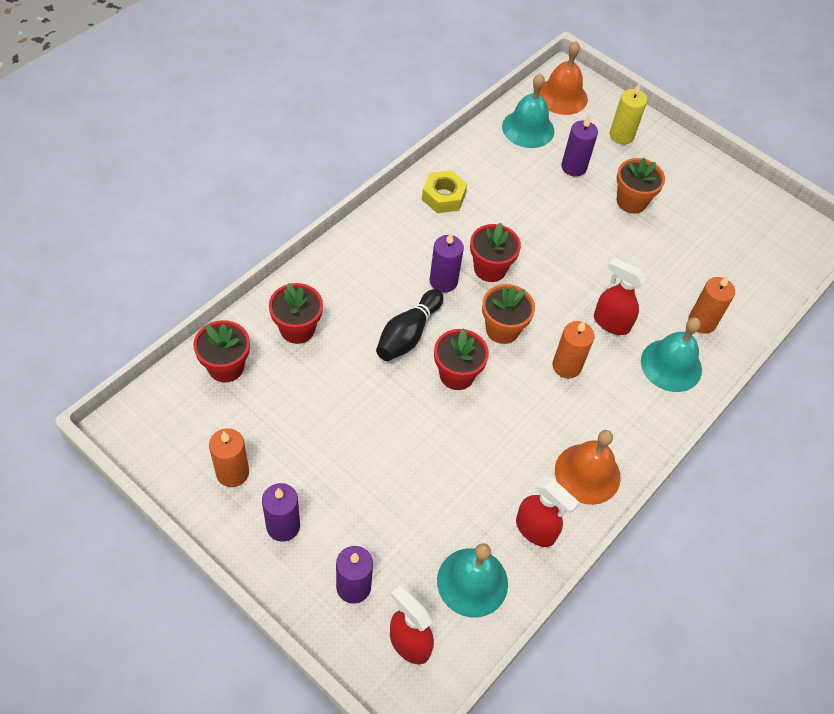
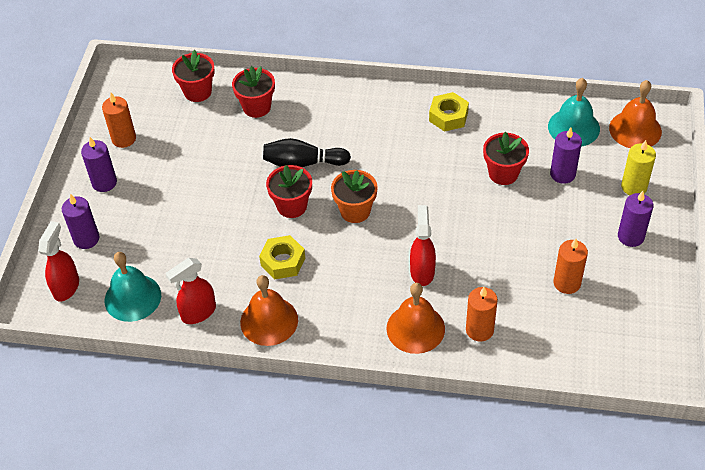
camera: 65 degrees right, 5 degrees down
(443, 281) = (368, 157): purple candle -> purple candle (630, 236)
(490, 269) = (405, 176): red flower pot -> red flower pot (503, 173)
(522, 421) = (283, 261): none -> yellow nut
(535, 530) = (198, 313): red spray bottle -> red spray bottle turned 45 degrees clockwise
(566, 366) = (355, 264): orange candle -> orange candle (567, 283)
(631, 201) = (564, 227): orange flower pot -> none
(671, 365) = (415, 328): turquoise bell -> orange bell

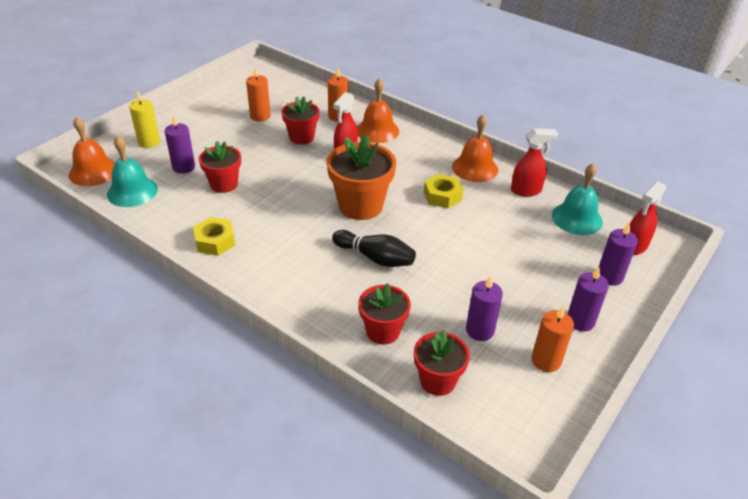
camera: 155 degrees left, 10 degrees down
(292, 206) = (409, 229): red flower pot -> red flower pot (301, 137)
(355, 211) = (360, 206): orange flower pot -> orange flower pot, size x1.59
(630, 236) = (191, 121): purple candle -> purple candle (480, 330)

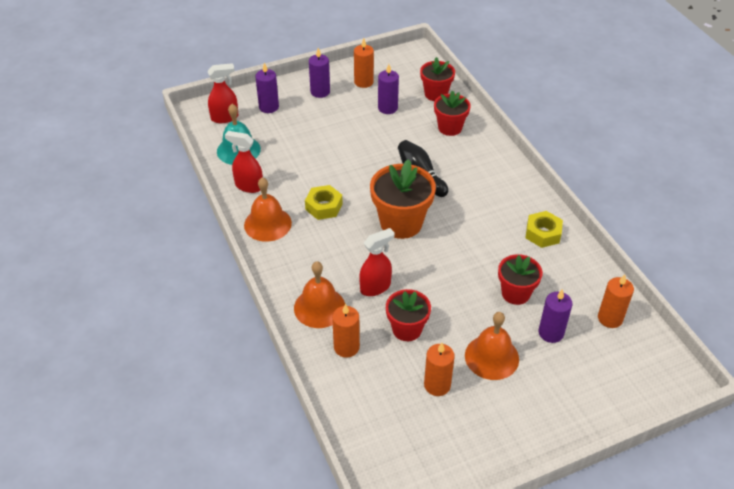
camera: 150 degrees left, 5 degrees up
(93, 171) = (650, 363): orange bell -> orange bell (491, 357)
(132, 191) = (610, 318): turquoise bell -> orange candle
(149, 142) = (583, 390): yellow candle -> none

